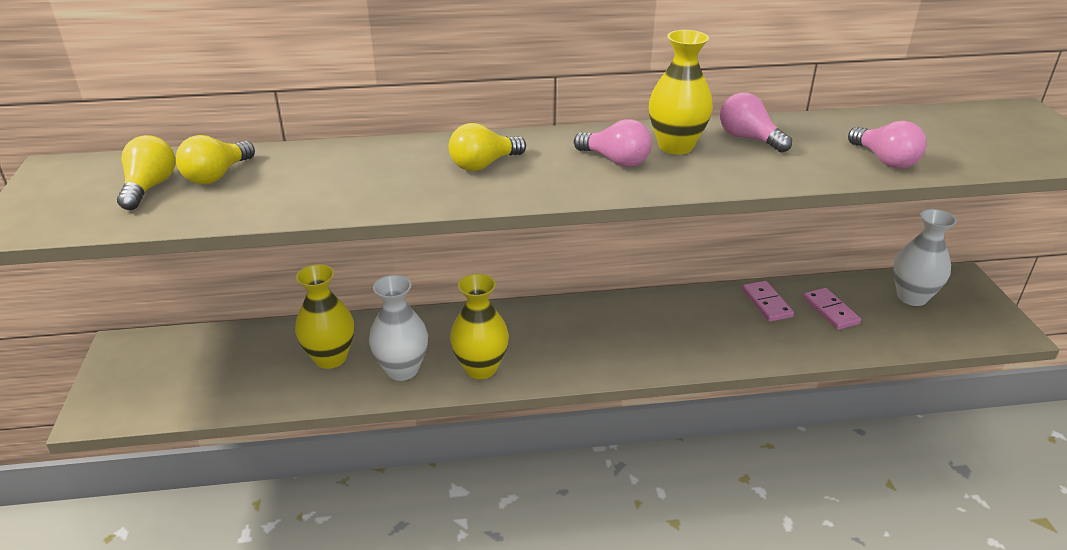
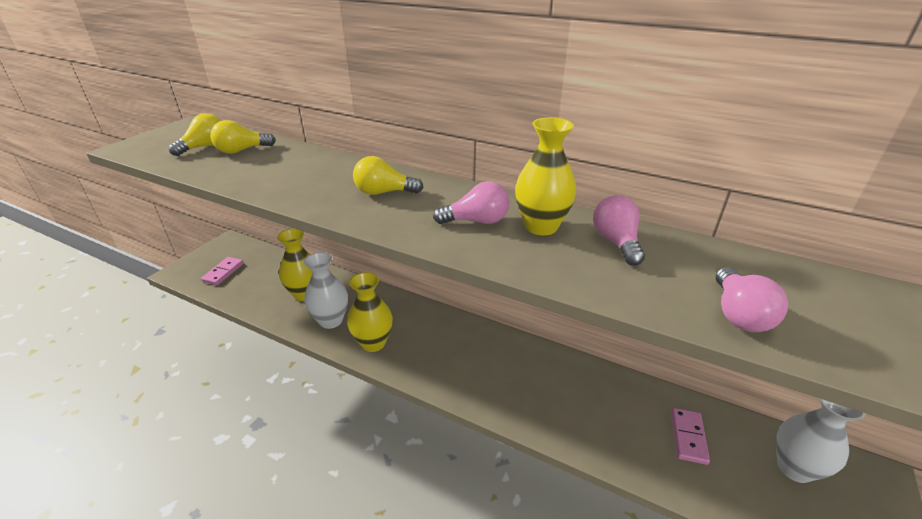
camera: 35 degrees right, 0 degrees up
(615, 160) = (476, 221): pink light bulb -> pink light bulb turned 75 degrees counterclockwise
(766, 303) = (632, 399): pink domino -> pink domino (223, 272)

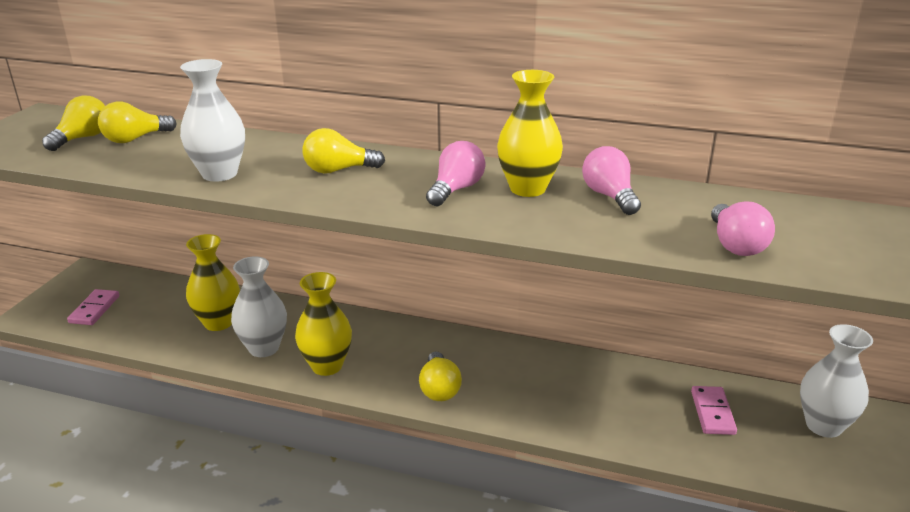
camera: 10 degrees left, 5 degrees down
(288, 187) = (219, 174): none -> white vase
(455, 377) = (439, 388): none -> yellow light bulb
(476, 221) = (456, 189): pink light bulb -> pink light bulb turned 45 degrees counterclockwise

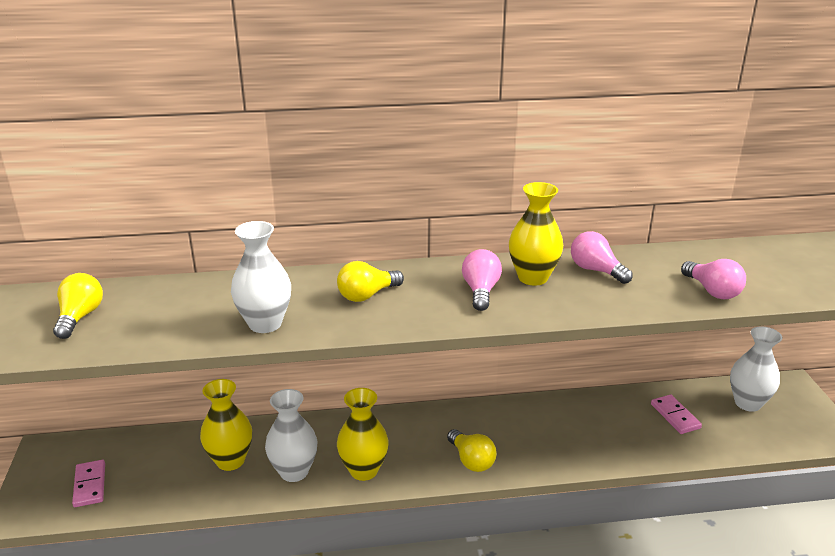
camera: 25 degrees left, 0 degrees up
(135, 139) = (138, 306): yellow light bulb -> none

